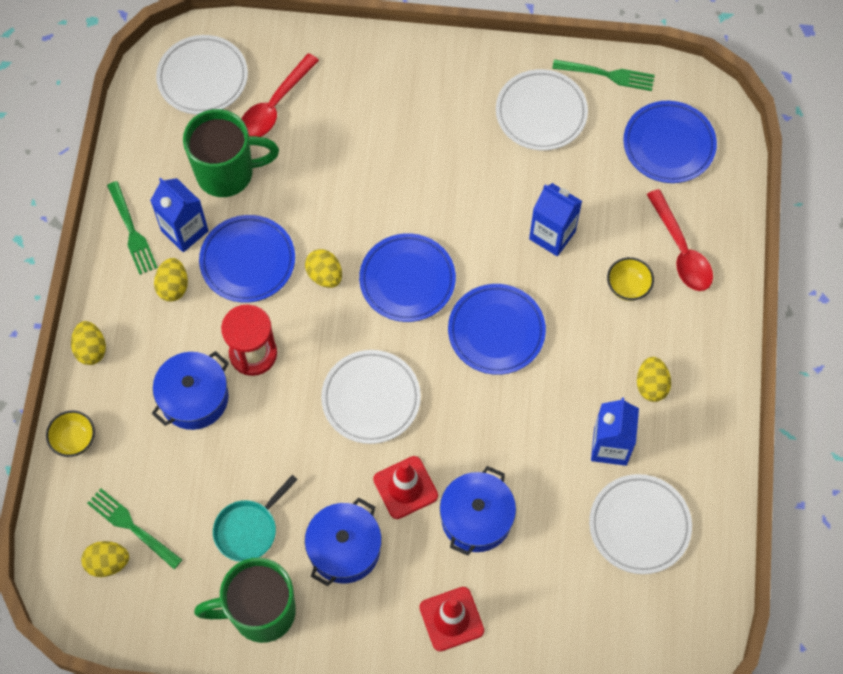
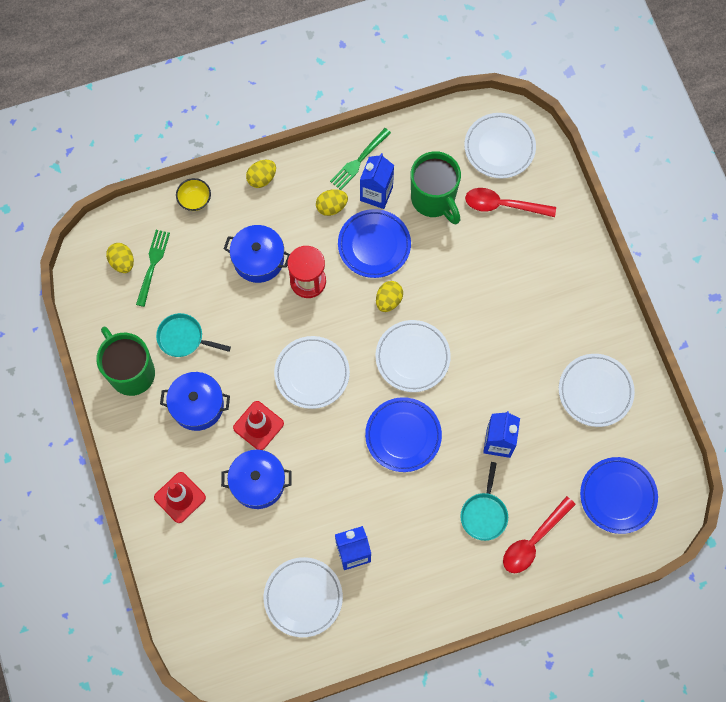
camera: 65 degrees right, 5 degrees up
(407, 280) = (412, 357): blue plate -> white plate
(607, 75) = (654, 426): green fork -> none
(628, 286) = (484, 514): yellow bowl -> turquoise pan
(651, 385) = (414, 562): yellow egg -> none

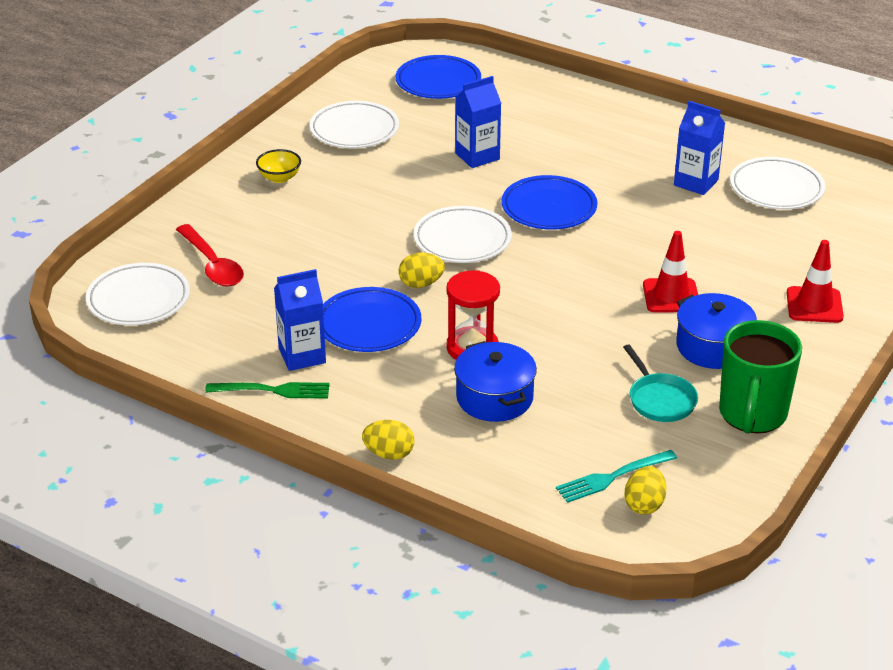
camera: 130 degrees left, 35 degrees down
(153, 265) = (612, 477): green fork -> turquoise fork
(195, 200) = (487, 493): yellow bowl -> yellow bowl (279, 178)
(258, 483) = (724, 266): blue pot -> none
(312, 373) = (569, 291): white plate -> none
(331, 207) = (359, 379): yellow egg -> none
(434, 200) = (260, 312): green mug -> none
(484, 514) = (554, 135): turquoise pan -> none
(533, 541) = (539, 103): red spoon -> none

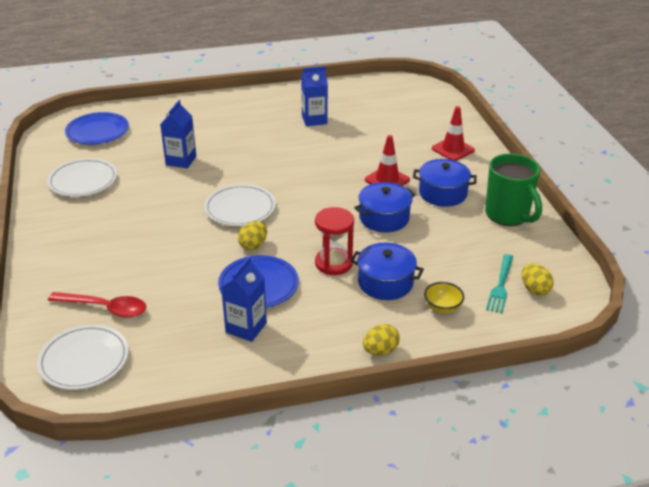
camera: 45 degrees left, 0 degrees up
(273, 390) = (260, 359): green fork -> none
(279, 178) = (74, 232): yellow bowl -> yellow bowl (442, 308)
(549, 208) = (261, 168): blue plate -> none
(599, 334) = (384, 218): none -> blue pot
(660, 399) = (460, 233): turquoise pan -> none
(776, 188) = (354, 105): white plate -> none

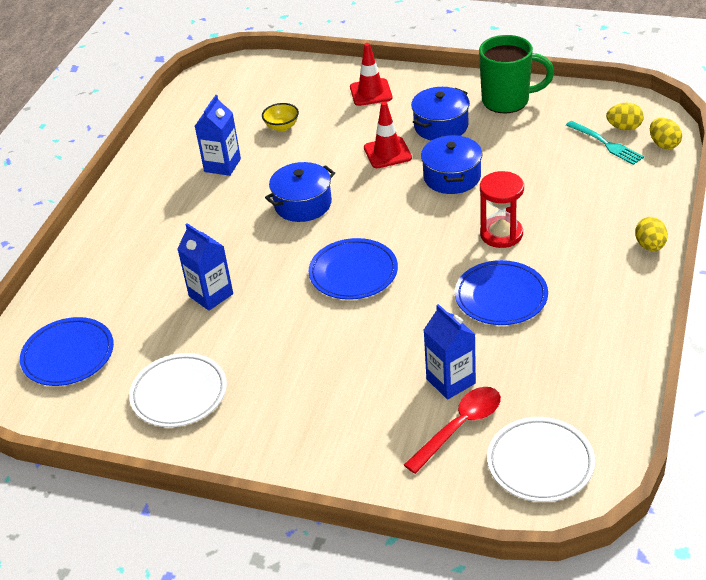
camera: 55 degrees left, 5 degrees up
(240, 209) = (353, 273): white plate -> blue plate
(246, 327) = (562, 325): blue carton -> blue carton (451, 381)
(253, 245) = (429, 282): yellow egg -> yellow egg (664, 144)
(385, 282) = (555, 210): blue pot -> blue pot (303, 204)
(442, 308) = (614, 188): yellow bowl -> yellow bowl (282, 127)

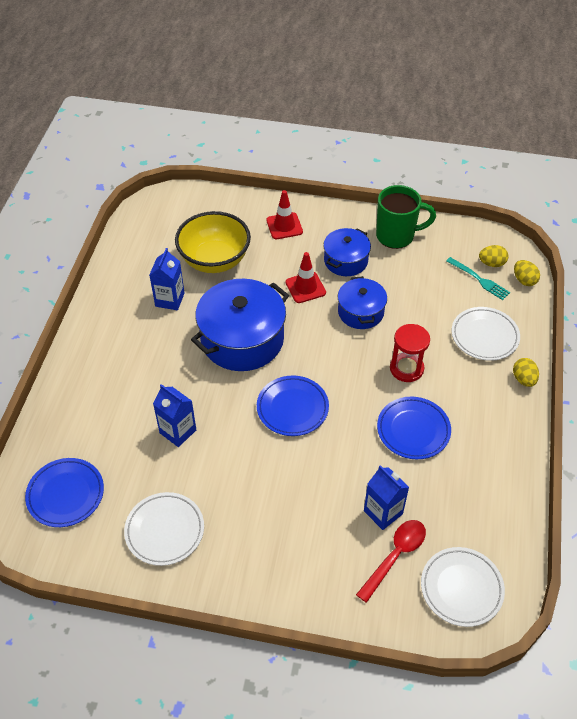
camera: 10 degrees left, 10 degrees up
(282, 127) = (214, 260): yellow bowl -> yellow bowl, size x2.41
(303, 204) = (242, 339): blue pot -> blue pot, size x1.75
(605, 201) = (484, 336): none -> white plate

